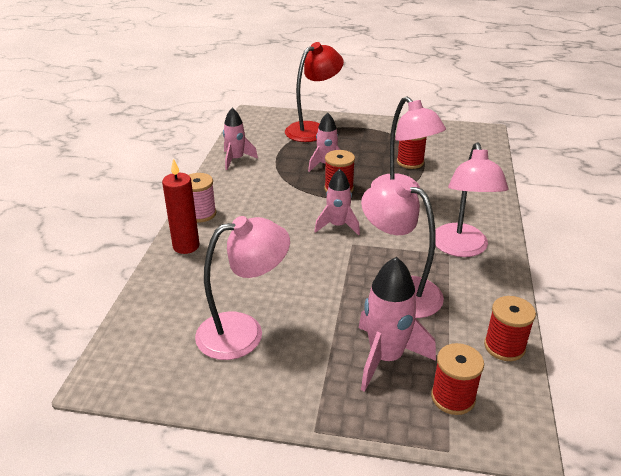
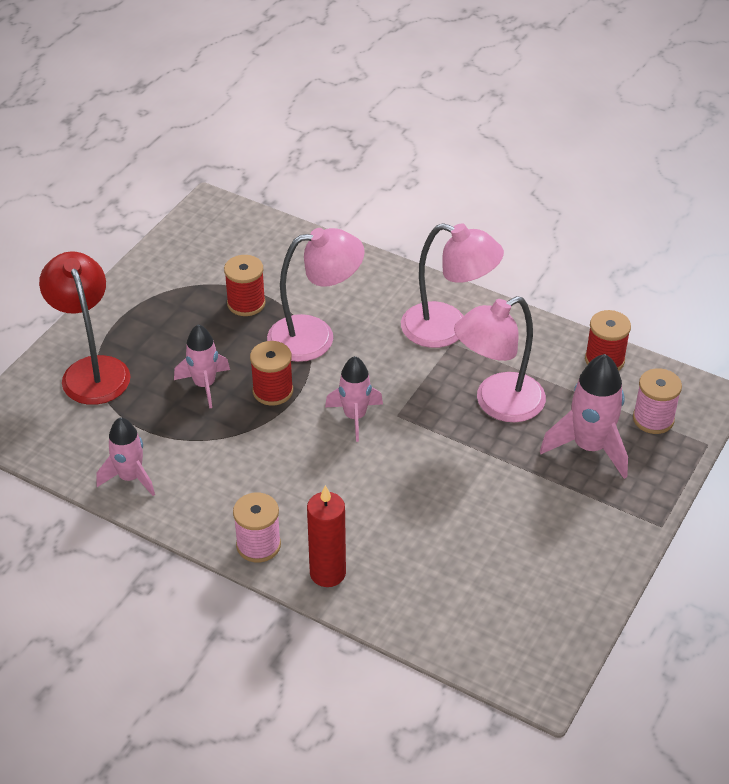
camera: 70 degrees left, 10 degrees up
(243, 332) = (512, 549): pink lamp -> none
(453, 397) = (653, 419): red spool -> pink spool

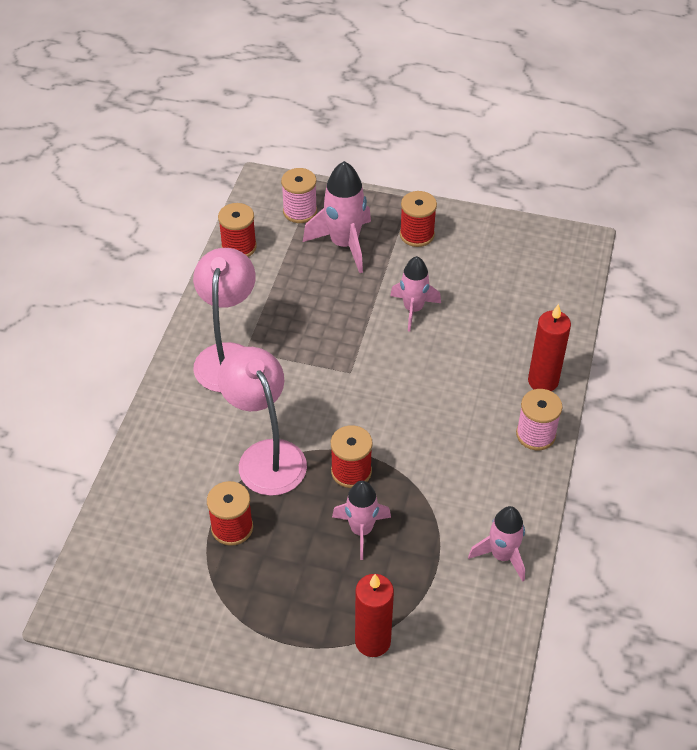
camera: 105 degrees left, 5 degrees up
(92, 370) = (372, 641): red lamp -> red candle
(355, 417) = (363, 401): pink rocket -> pink rocket (413, 309)
(498, 404) = (314, 307): pink lamp -> none
(591, 516) = (417, 235): none -> red spool

